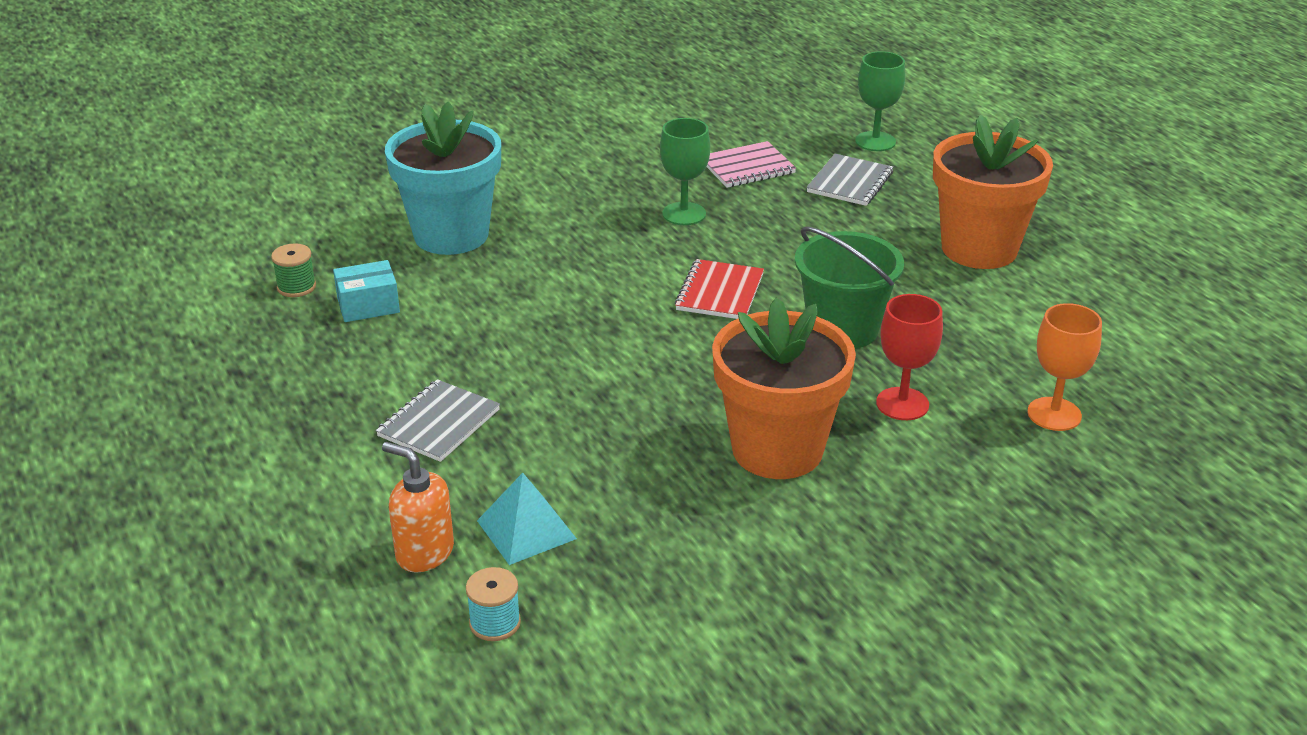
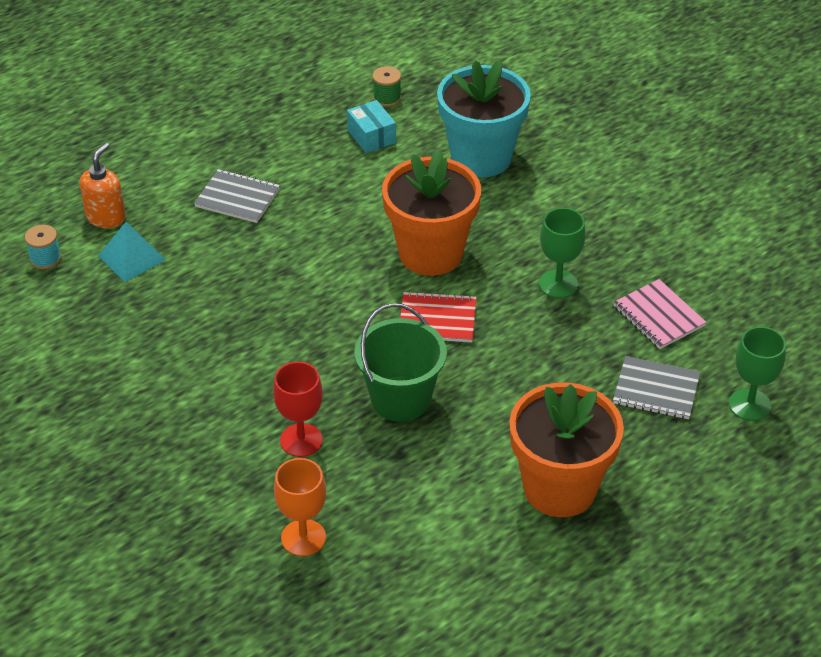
camera: 80 degrees right, 10 degrees up
(777, 450) = (232, 371): orange flower pot -> orange flower pot (430, 253)

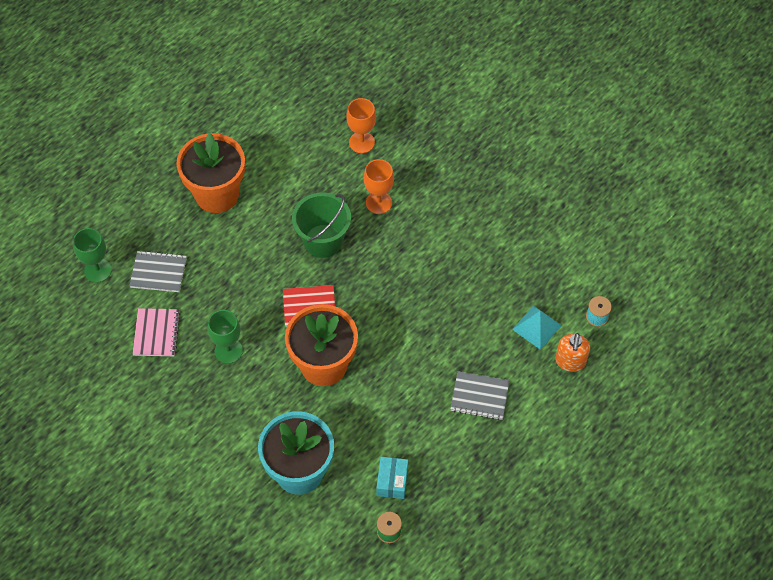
camera: 170 degrees right, 15 degrees up
(301, 440) = (379, 203): red goblet -> orange goblet
(371, 136) = (392, 481): turquoise box -> turquoise box turned 45 degrees clockwise
(659, 316) = (156, 333): pink notebook -> pink notebook turned 45 degrees clockwise

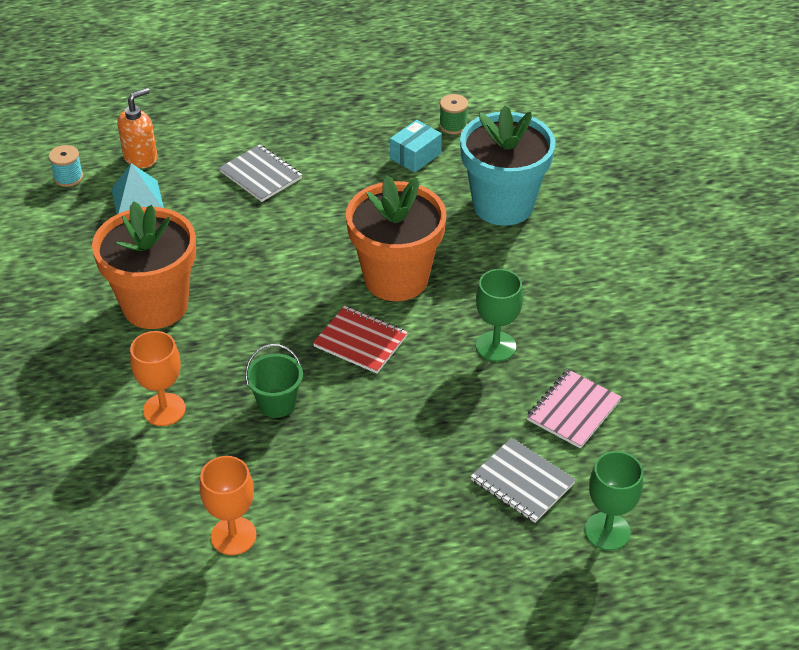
camera: 145 degrees left, 15 degrees down
(217, 194) = (364, 543): orange flower pot -> orange flower pot (155, 305)
(323, 241) = (277, 403): green bucket -> green bucket, size x0.62
(361, 142) = (104, 499): orange goblet -> orange goblet (233, 536)

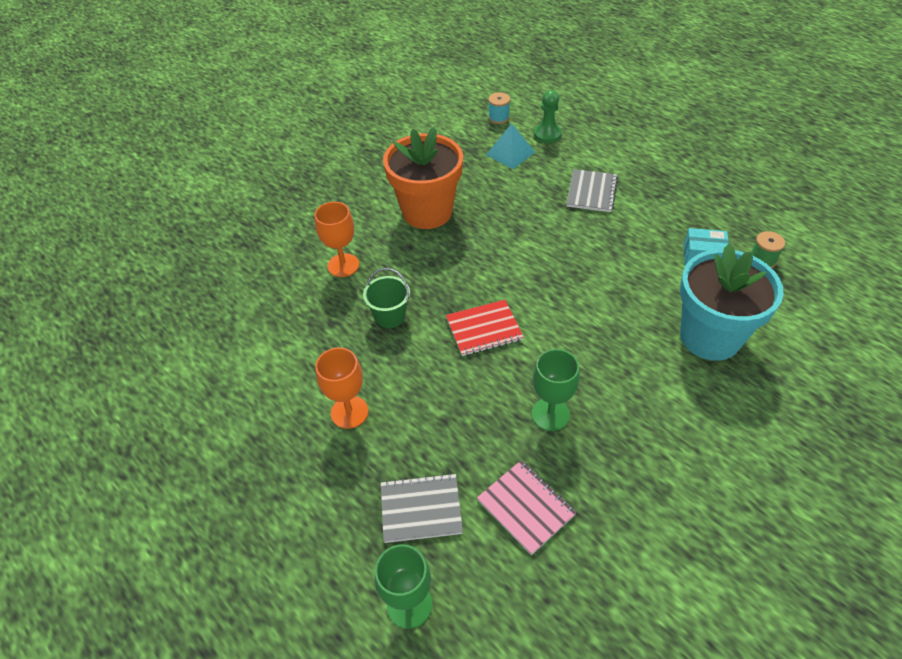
camera: 60 degrees right, 5 degrees up
(141, 158) = (547, 134): orange soap dispenser -> green pawn
(233, 536) = (260, 358): orange goblet -> orange goblet (349, 412)
(360, 341) = (484, 329): red notebook -> red notebook turned 75 degrees clockwise
(396, 278) = (564, 315): orange flower pot -> none
(522, 482) = (421, 509): grey notebook -> grey notebook turned 75 degrees clockwise
(573, 410) = (525, 507): pink notebook -> pink notebook turned 45 degrees clockwise

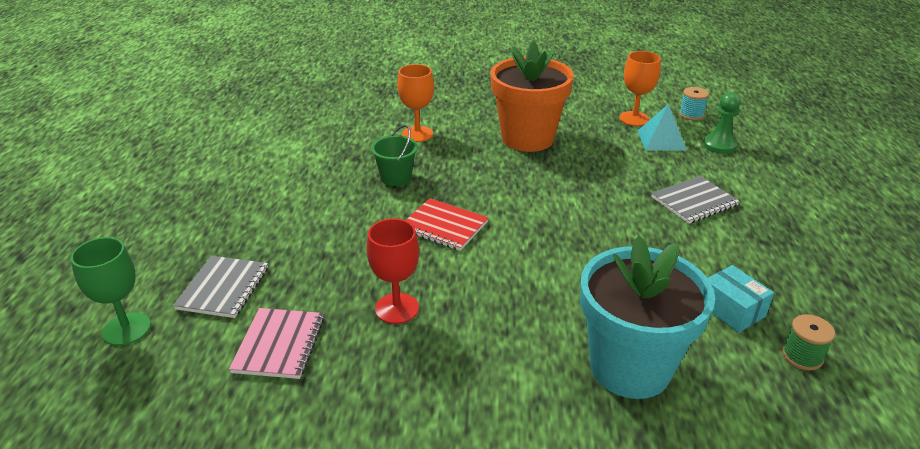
camera: 45 degrees right, 15 degrees down
(349, 412) = (281, 208): orange goblet -> orange goblet (634, 119)
(421, 509) = (223, 288): grey notebook -> grey notebook turned 60 degrees clockwise
(550, 414) = (397, 308): green goblet -> red goblet

